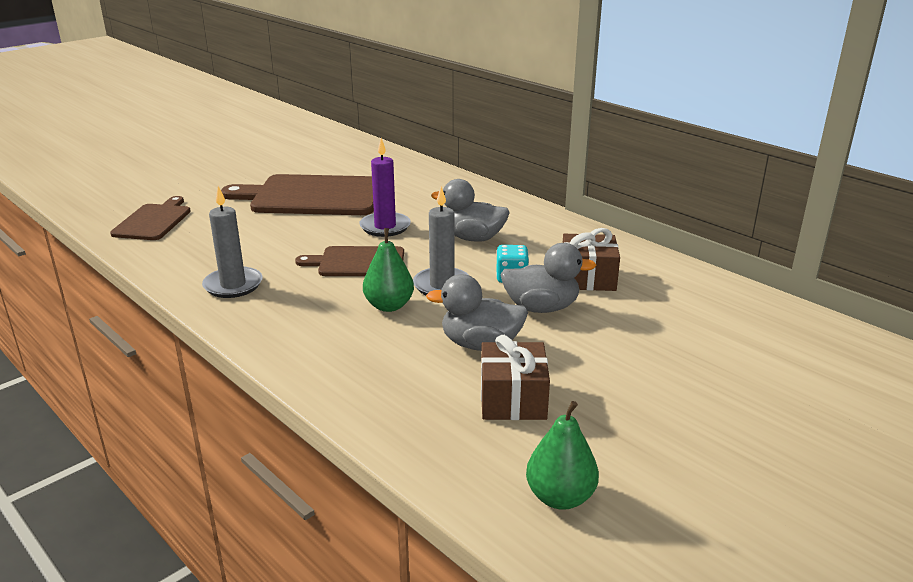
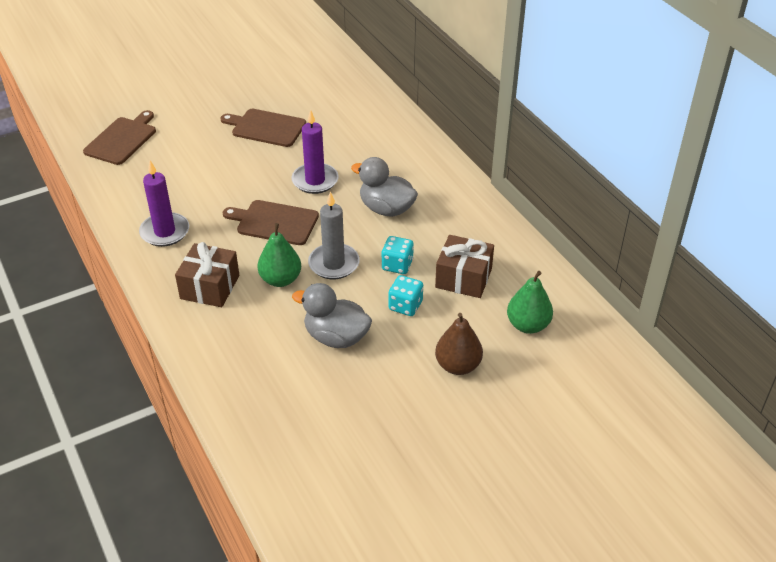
camera: 15 degrees right, 15 degrees up
(233, 285) = (165, 232): grey candle -> purple candle
(312, 196) = (266, 128): brown cutting board -> brown cutting board, size x0.57
(512, 399) = (335, 399): brown gift -> brown gift (210, 287)
(541, 308) = (405, 306): grey duck -> turquoise dice
(560, 497) = (327, 495): green pear -> green pear (528, 325)
(632, 348) = (458, 366): none -> brown pear

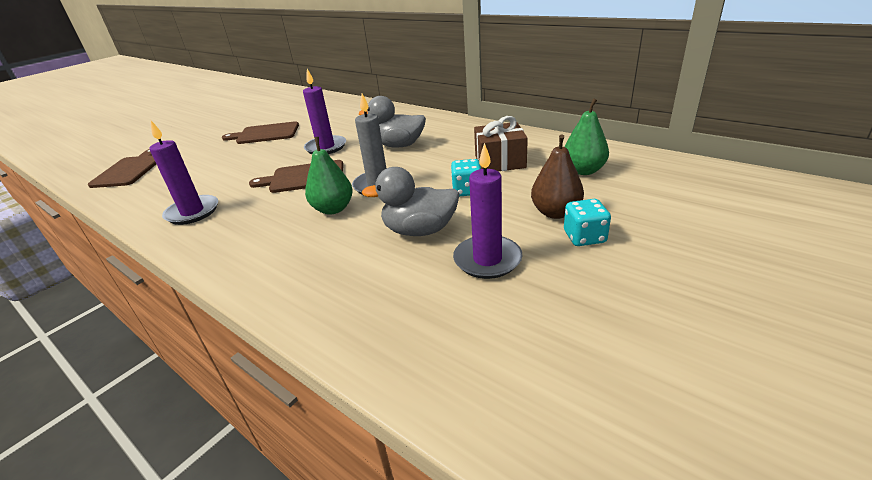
camera: 20 degrees left, 10 degrees down
(210, 287) = (260, 235): brown gift -> none
(367, 390) = (487, 260): none -> purple candle
(397, 265) = (436, 170): turquoise dice -> turquoise dice (584, 237)

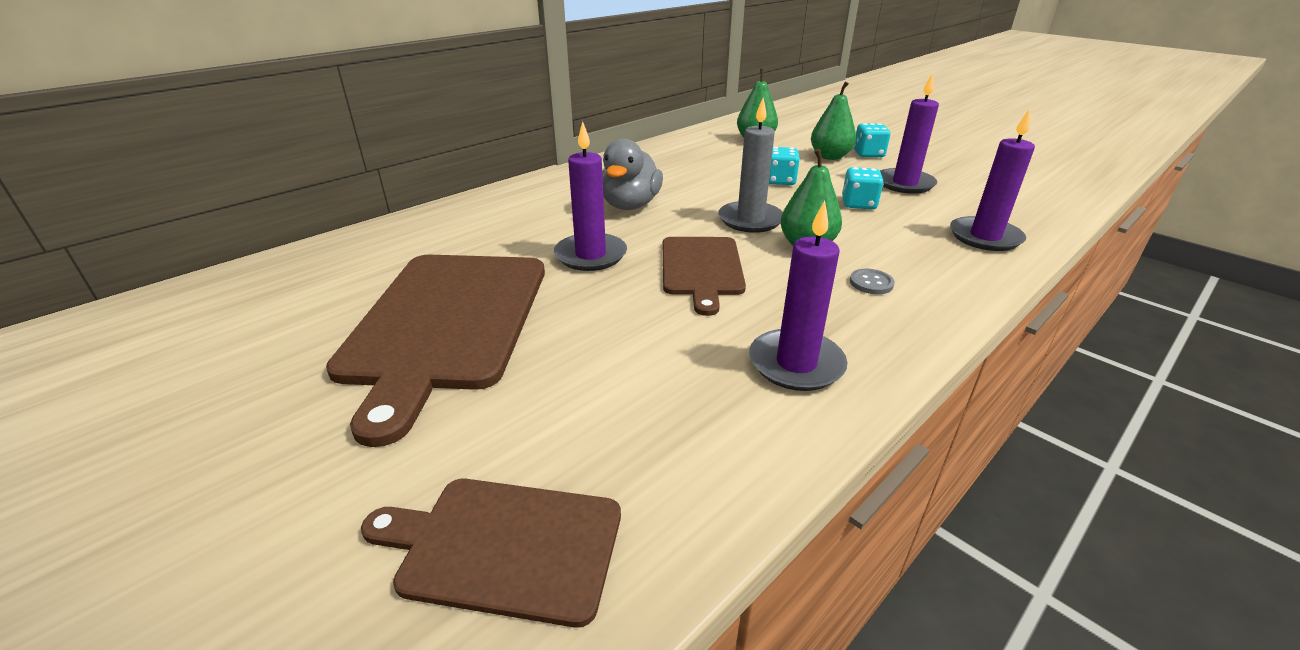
camera: 85 degrees left, 0 degrees up
(265, 134) = (446, 323): brown cutting board -> brown cutting board, size x1.74
(270, 235) = (871, 283): none -> grey button
(345, 303) = (985, 237): none -> purple candle
(420, 230) = (858, 204): grey duck -> turquoise dice
(500, 161) = (718, 163): brown gift -> none
(555, 212) = (830, 157): brown pear -> green pear

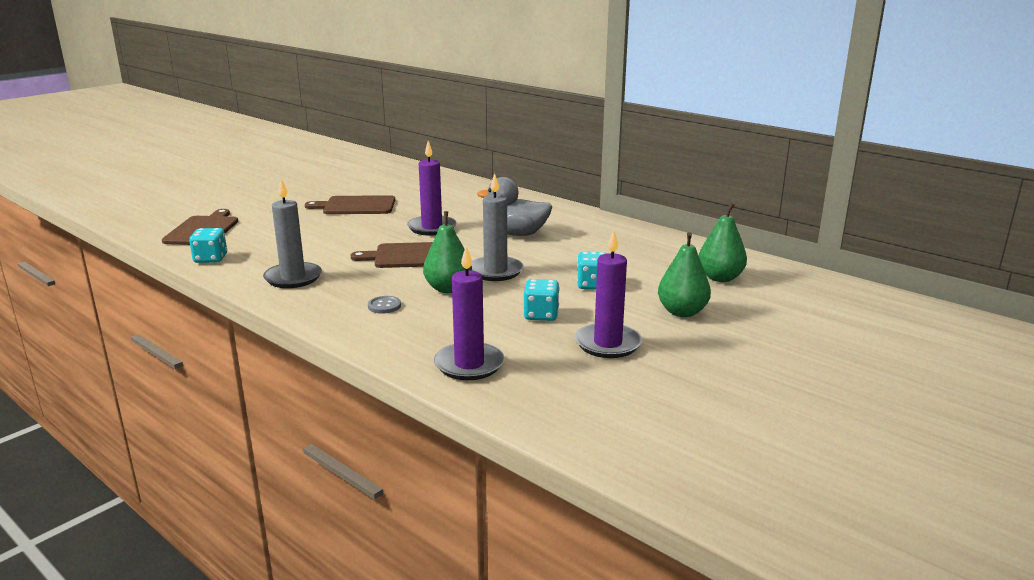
camera: 85 degrees right, 10 degrees down
(446, 323) = (356, 206): brown cutting board -> brown cutting board, size x0.57
(796, 364) = (293, 278): purple candle -> grey candle
(868, 154) = (706, 334): turquoise dice -> turquoise dice (210, 259)

